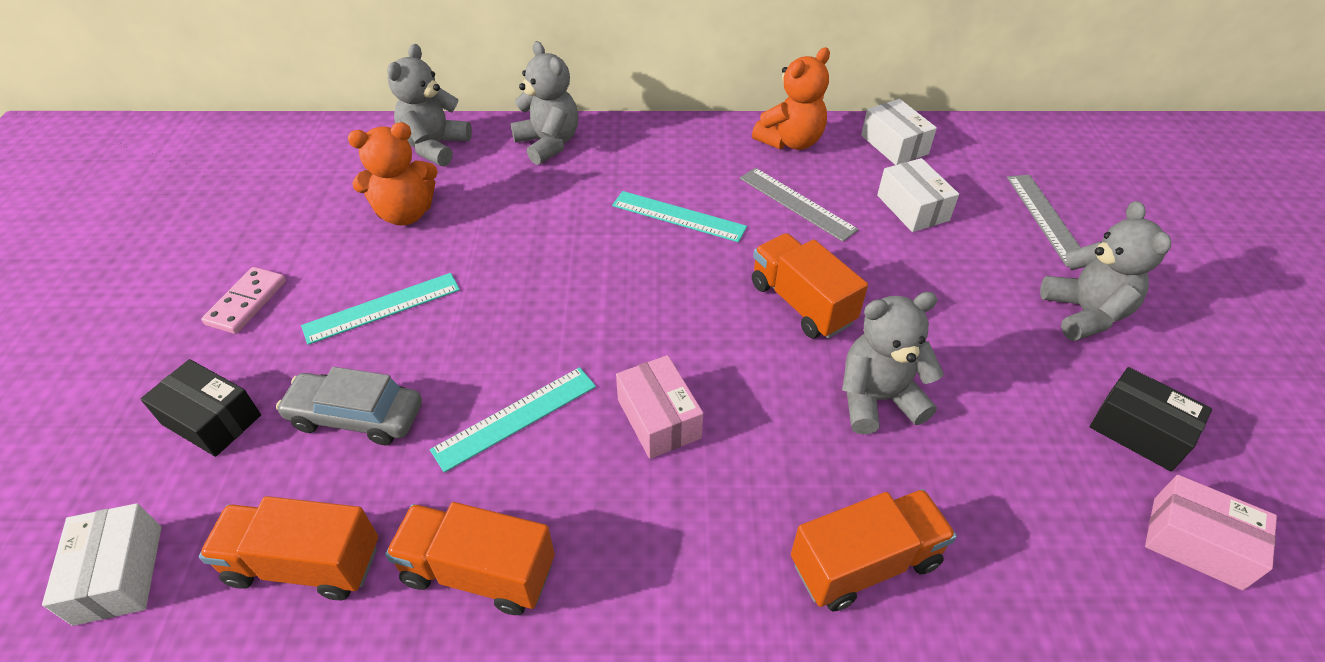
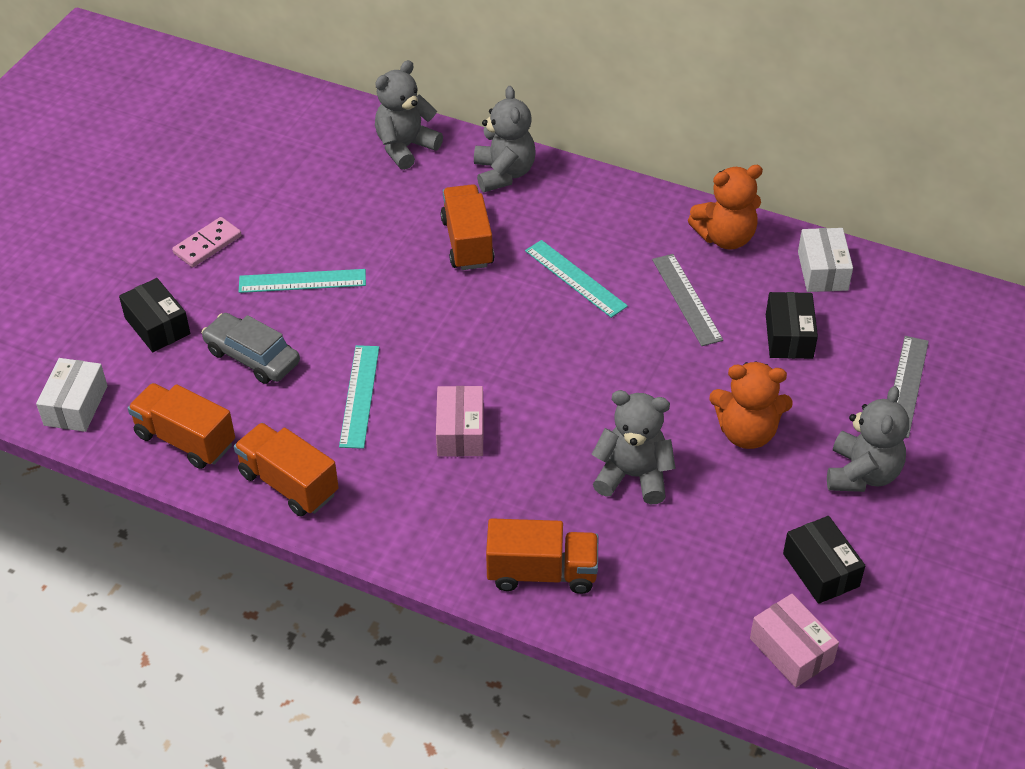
camera: 25 degrees right, 0 degrees up
(405, 213) = (353, 205): orange teddy bear -> orange teddy bear (746, 433)
(515, 418) = (360, 396): turquoise ruler -> turquoise ruler turned 75 degrees counterclockwise
(801, 303) = (627, 385): orange truck -> orange truck (467, 242)
(912, 208) = (789, 336): white box -> black box

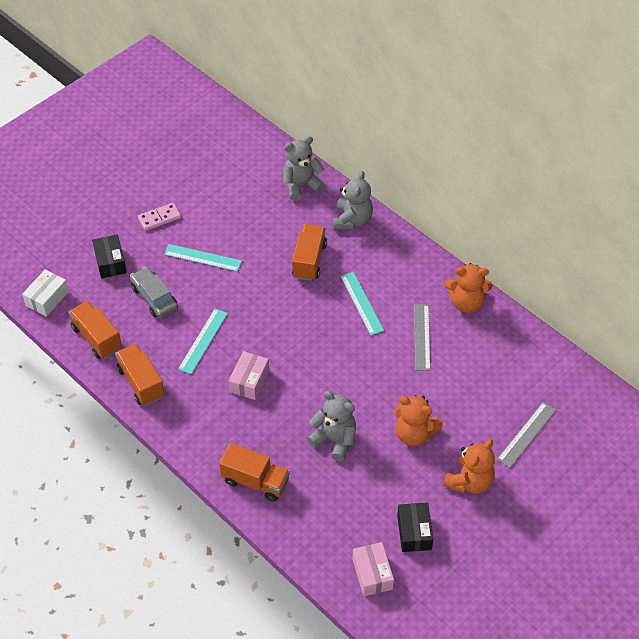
camera: 20 degrees right, 5 degrees up
(789, 336) = (471, 380): black box -> none
(822, 271) = (515, 343): white box -> none
(862, 474) = (469, 482): grey teddy bear -> orange teddy bear

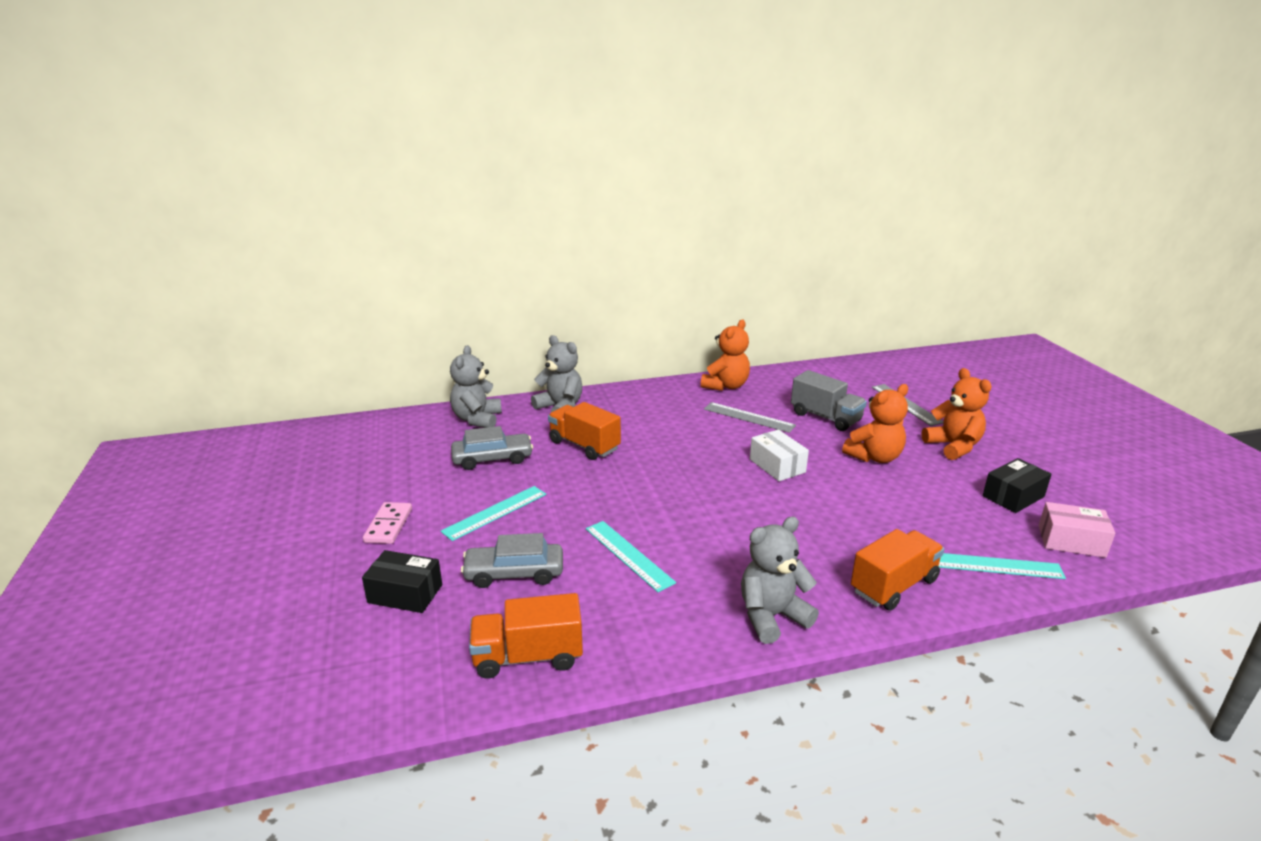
camera: 60 degrees left, 25 degrees down
(47, 299) = (390, 690): white box -> white box (777, 466)
(141, 382) = (653, 637): orange truck -> none
(249, 381) = (725, 539): pink box -> none
(258, 222) = (492, 459): none -> grey car
(334, 440) = (856, 506): grey teddy bear -> grey teddy bear (771, 616)
(362, 303) = (675, 434): turquoise ruler -> turquoise ruler (995, 565)
(414, 532) = (1013, 496): black box -> black box turned 60 degrees counterclockwise
(459, 386) = (825, 417): none -> grey truck

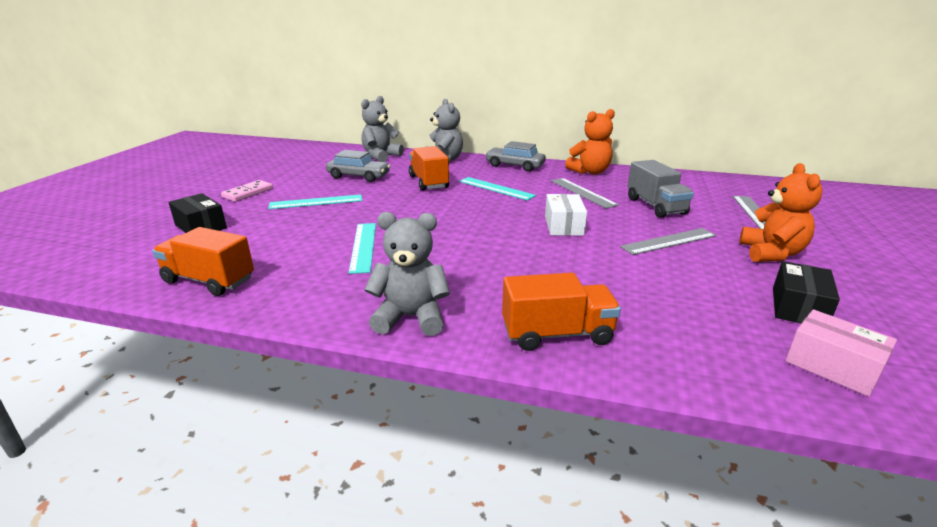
camera: 30 degrees right, 0 degrees up
(514, 573) = (275, 235): grey car -> grey car (514, 165)
(874, 457) = (668, 241): orange teddy bear -> grey ruler
(995, 565) = (697, 355): turquoise ruler -> turquoise ruler (496, 188)
(1013, 496) = (798, 307): black box -> black box turned 60 degrees counterclockwise

